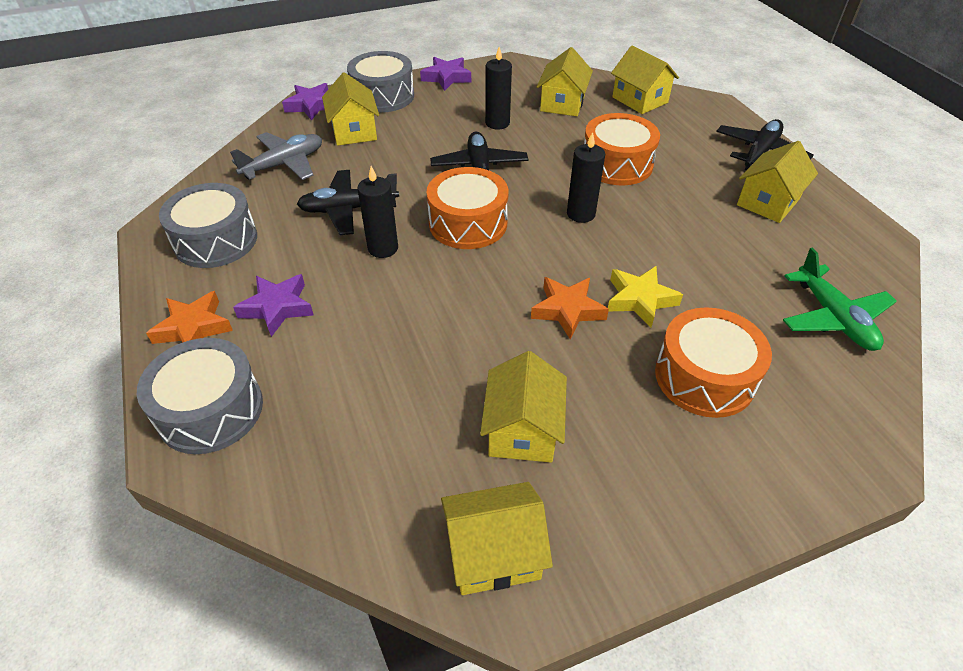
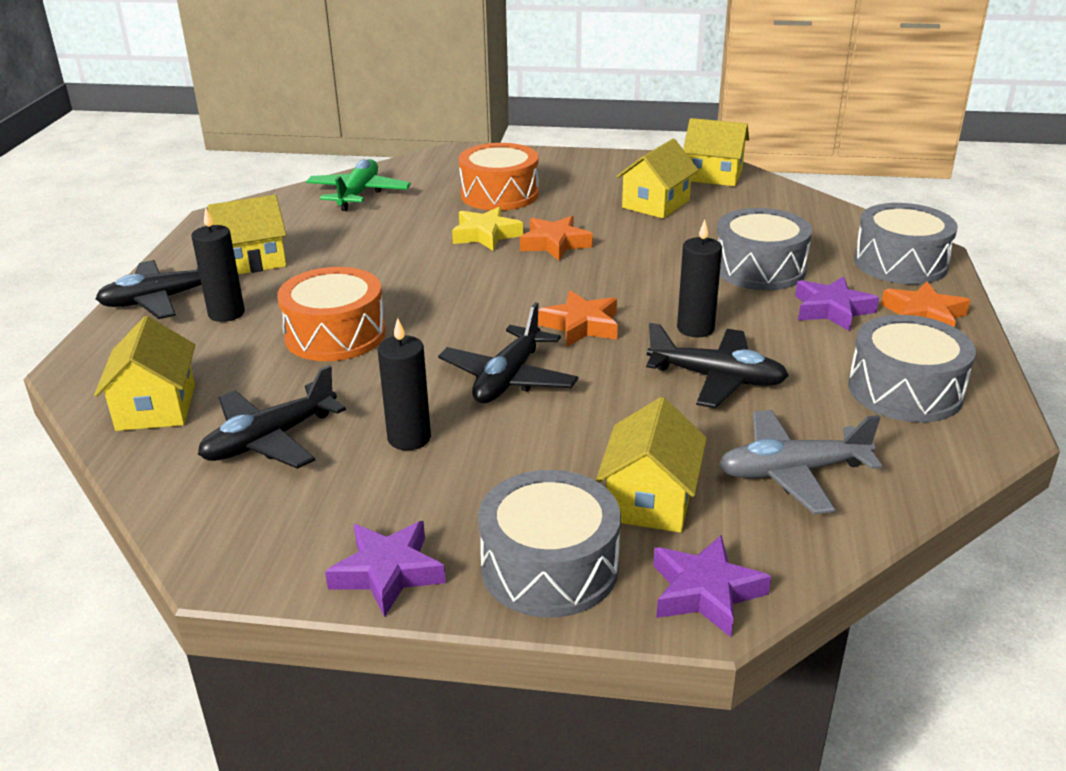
camera: 150 degrees left, 15 degrees down
(357, 344) = (759, 269): none -> grey drum
(468, 223) = (581, 325): orange drum -> orange star
(562, 103) = (270, 440): yellow house -> black plane
(581, 214) = (449, 301): black candle -> black candle (226, 313)

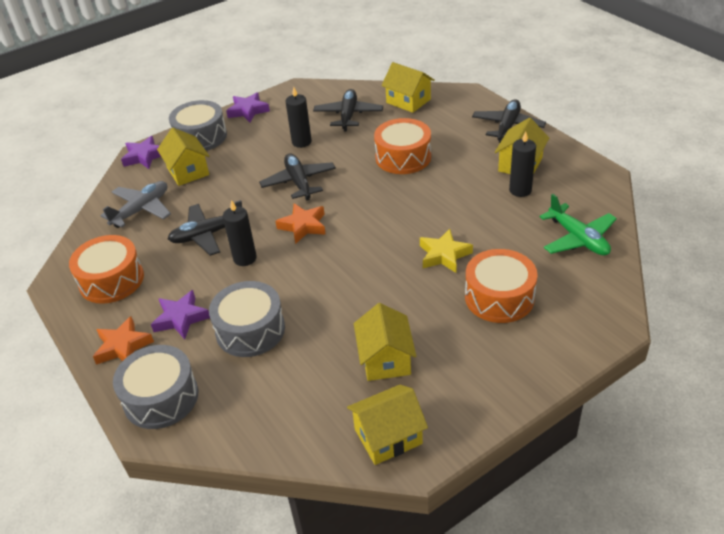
camera: 140 degrees right, 10 degrees up
(226, 313) = (467, 138): black candle -> black candle (520, 190)
(555, 244) = (395, 273): orange star -> none
(905, 390) = (111, 280): grey drum -> orange drum

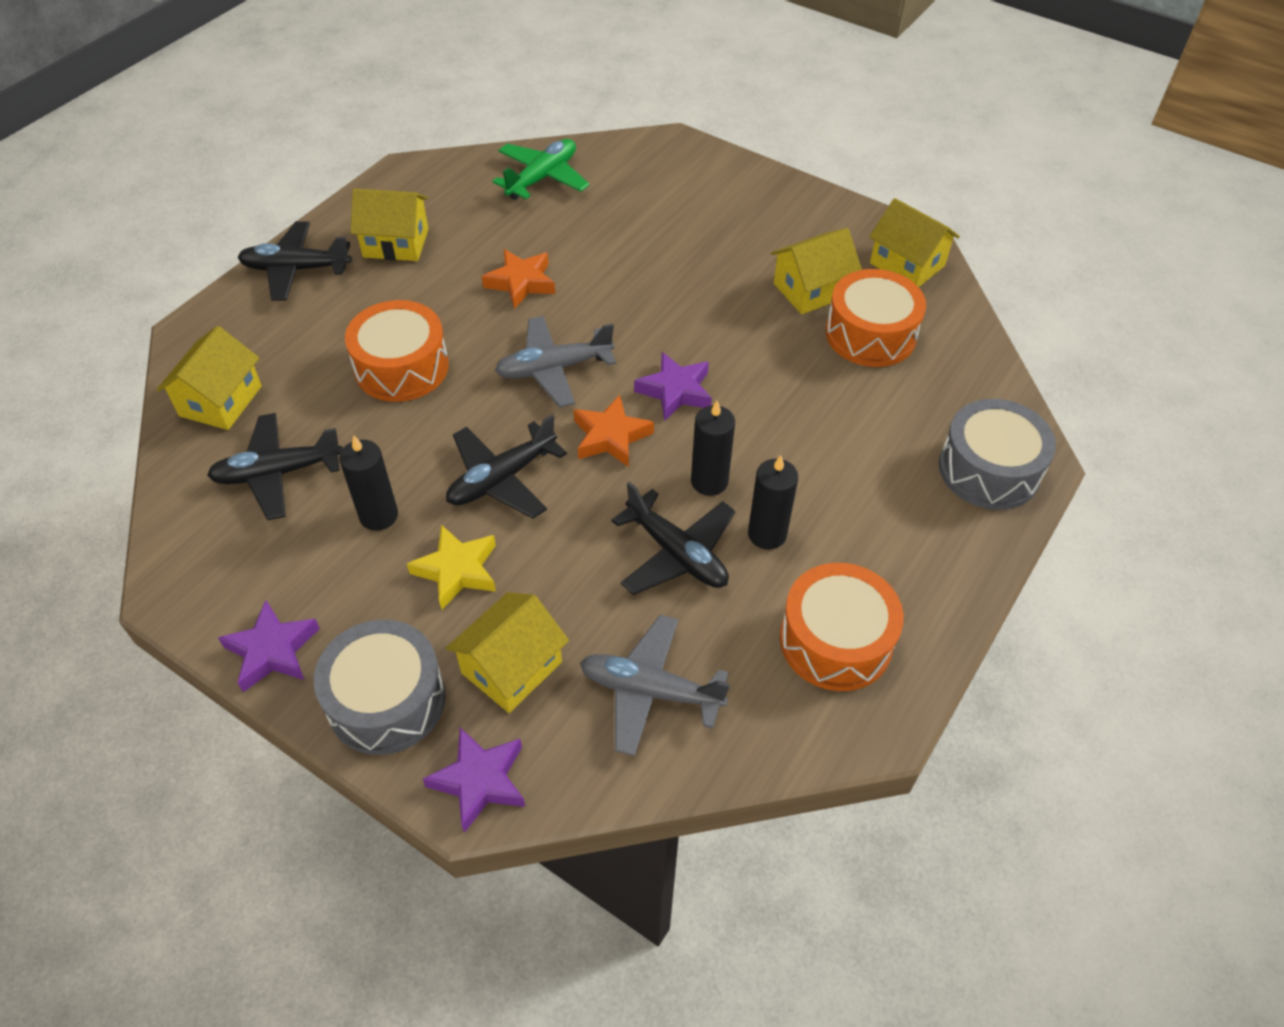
camera: 115 degrees left, 10 degrees up
(123, 346) = (943, 553): orange star -> orange star (521, 283)
(181, 318) = (859, 508): purple star -> purple star (675, 391)
(250, 330) = (837, 423): grey drum -> none
(371, 213) = (554, 369): none -> grey plane
(444, 255) = (616, 279): yellow star -> yellow star (457, 570)
(499, 297) = (670, 222): orange drum -> orange drum (870, 334)
(520, 190) = (457, 235): black candle -> black candle (767, 534)

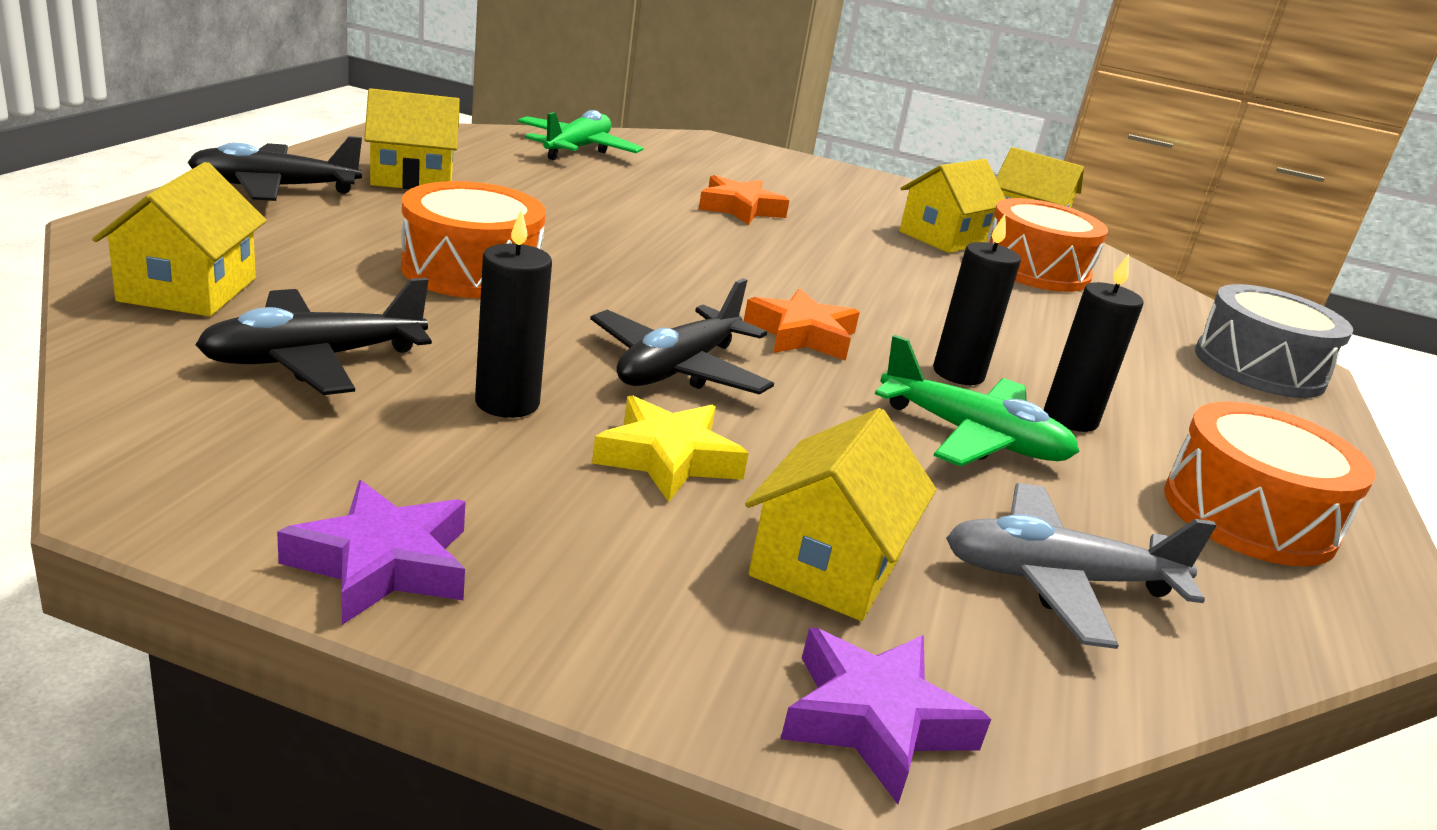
camera: 20 degrees left, 25 degrees down
(386, 700) = (636, 618): grey drum -> none
(521, 283) = (598, 215): orange star -> orange star (740, 208)
(554, 369) = (686, 279): grey plane -> none
(675, 391) = (854, 301): purple star -> none
(677, 553) = (973, 437): black plane -> green plane

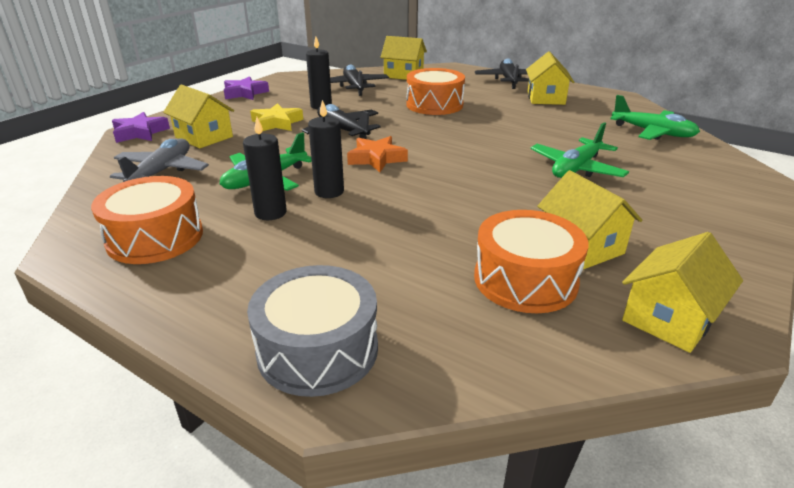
camera: 110 degrees right, 5 degrees up
(740, 208) = (576, 168): orange star -> green plane

